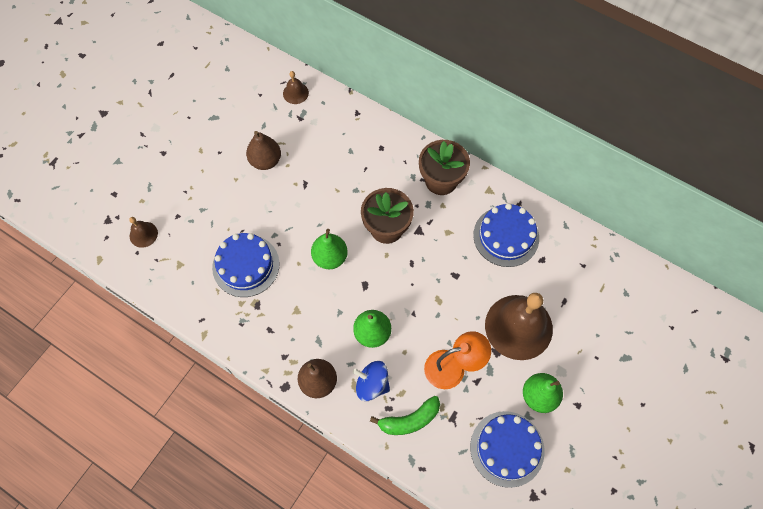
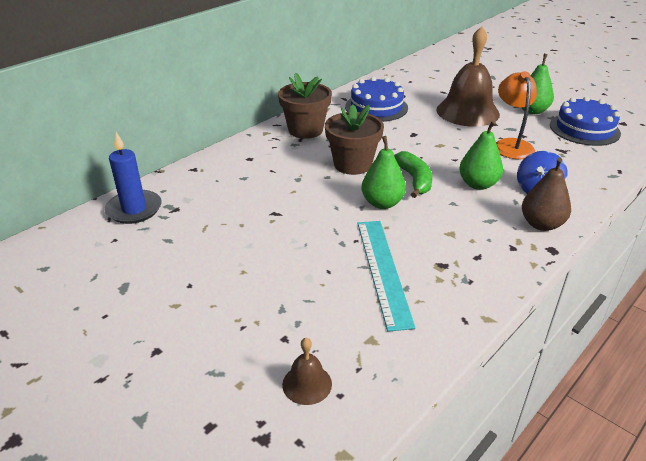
camera: 80 degrees left, 30 degrees down
(246, 265) = (383, 270): blue cake -> turquoise ruler
(265, 161) = (226, 242): brown pear -> none
(295, 93) = (134, 209): brown bell -> blue candle
(409, 420) = (571, 172): green banana -> green banana (415, 180)

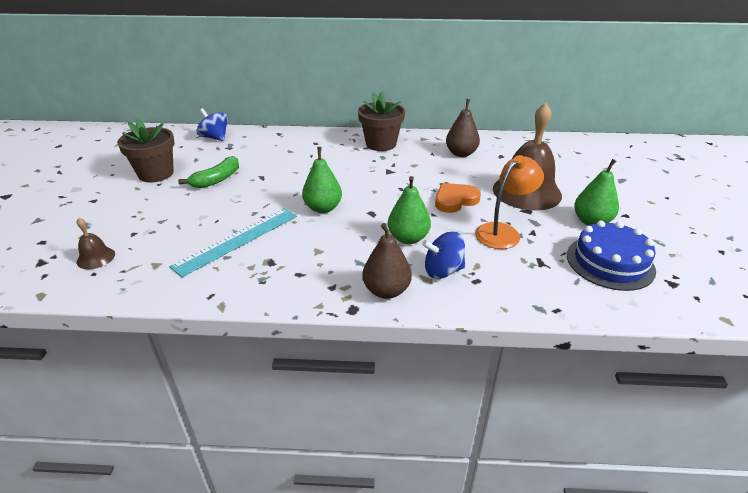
camera: 50 degrees right, 0 degrees up
(134, 209) = (215, 138): blue candle -> blue spinning top
(352, 164) = (360, 178): brown flower pot -> brown flower pot (156, 174)
(376, 107) = (461, 153): blue cake -> brown pear
(415, 180) = (374, 209): green banana -> green banana (217, 179)
(445, 142) = (455, 200): none -> orange heart

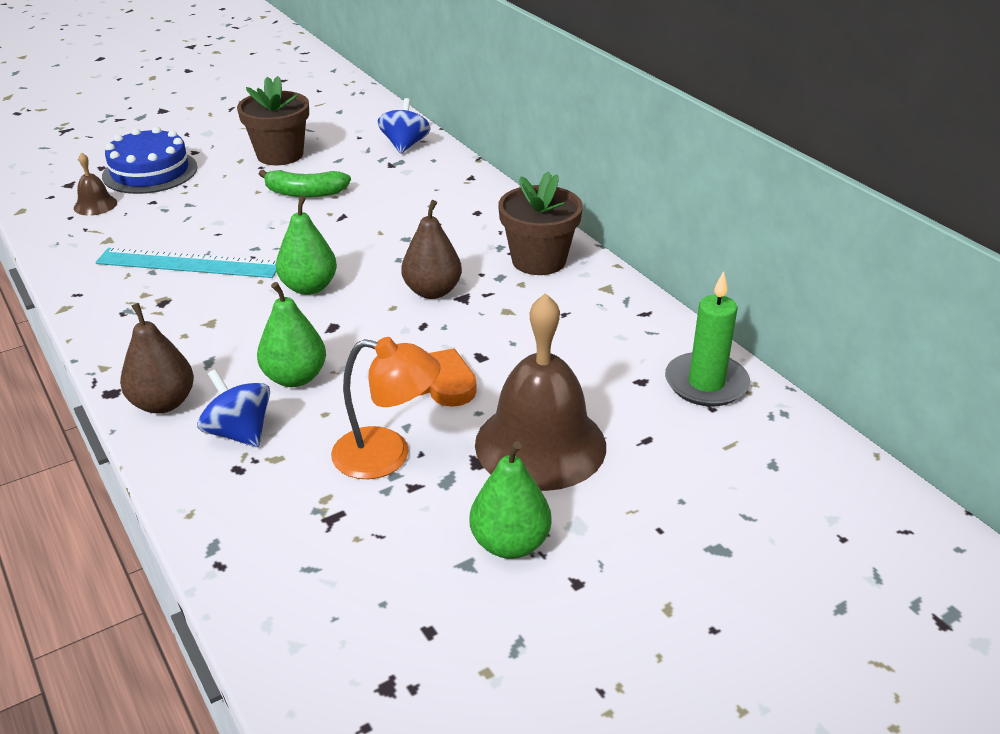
camera: 55 degrees right, 0 degrees up
(461, 153) = (598, 339): brown pear -> brown pear (432, 291)
(515, 144) = (706, 383): none -> green candle
(610, 262) = (393, 594): blue cake -> blue cake (150, 172)

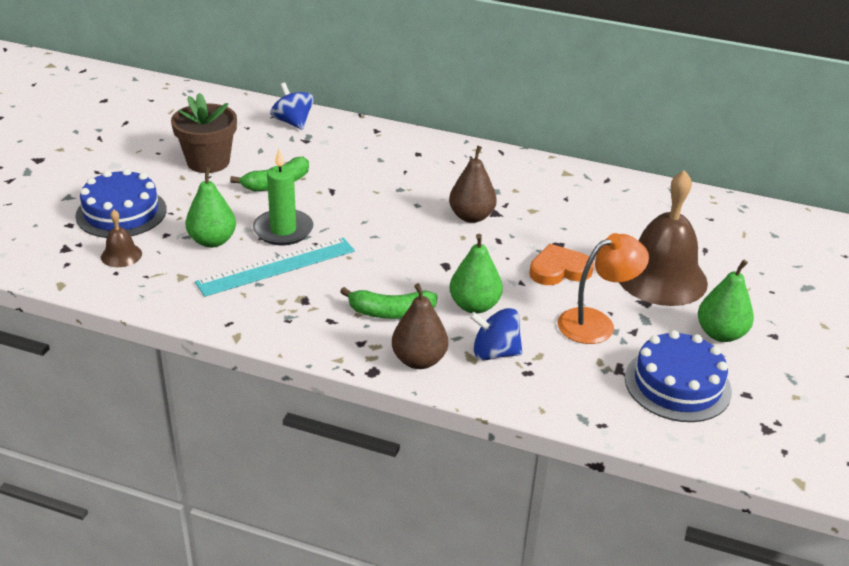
camera: 40 degrees left, 0 degrees up
(212, 347) = (391, 312): none -> green banana
(309, 287) = (389, 247): green pear -> green pear (212, 241)
(366, 571) = (677, 384): none -> blue cake
(539, 260) = (504, 171): brown flower pot -> none
(706, 383) = (691, 206): green candle -> green candle (283, 230)

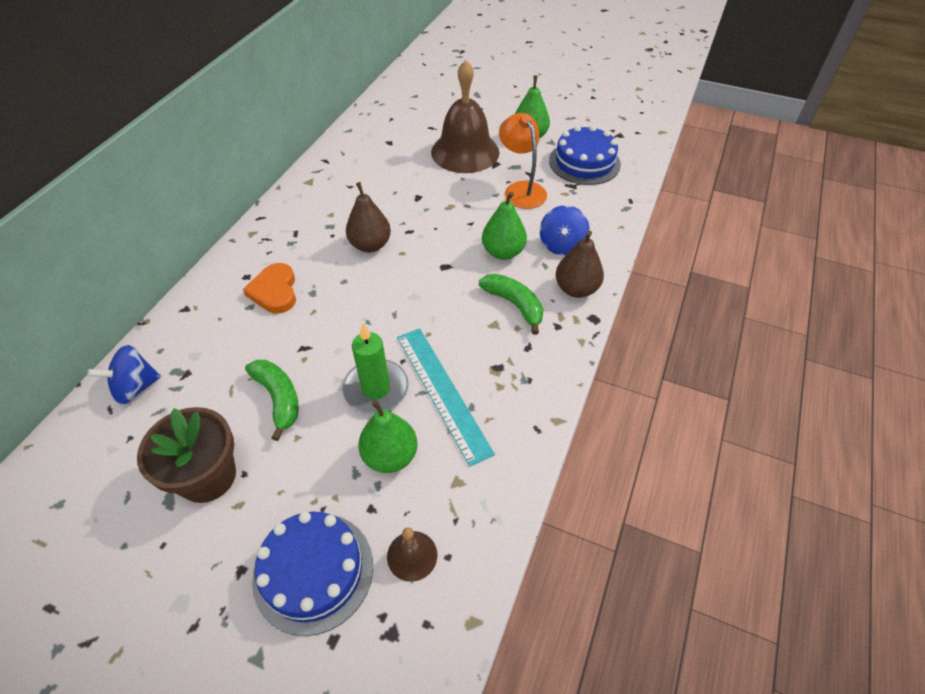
camera: 85 degrees left, 15 degrees up
(391, 312) = (514, 305): green banana -> green banana turned 45 degrees counterclockwise
(559, 270) = (454, 201): orange heart -> orange heart (275, 291)

